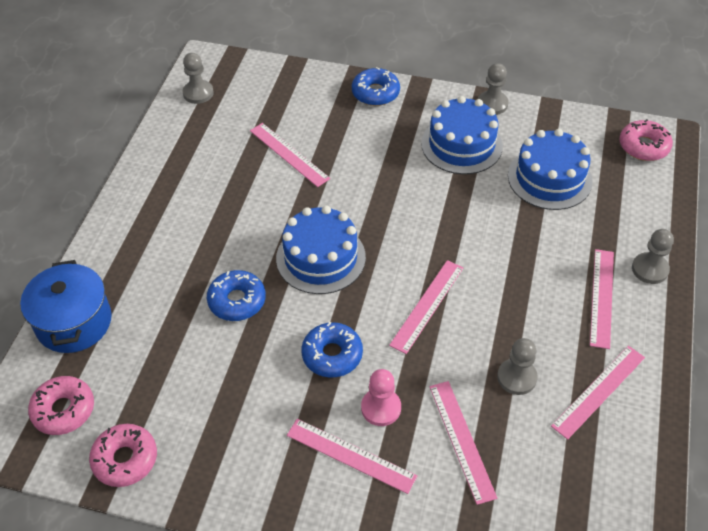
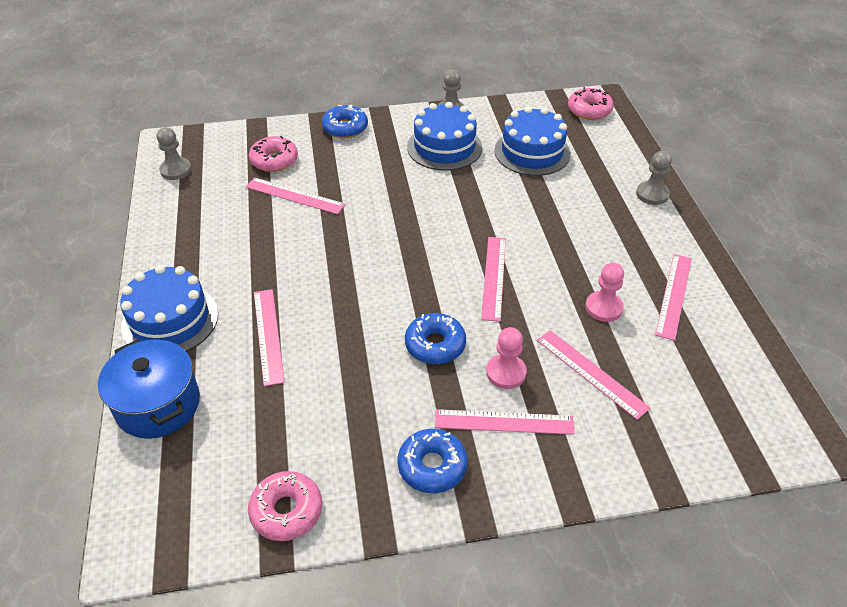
camera: 25 degrees left, 5 degrees down
(64, 410) = (193, 490): pink donut -> pink donut (274, 160)
(237, 301) = (317, 330): blue donut -> blue donut (432, 466)
(321, 258) = (375, 269): blue cake -> blue cake (170, 320)
(516, 377) = (603, 308): grey pawn -> pink pawn
(602, 297) = (630, 226): pink ruler -> pink ruler (268, 335)

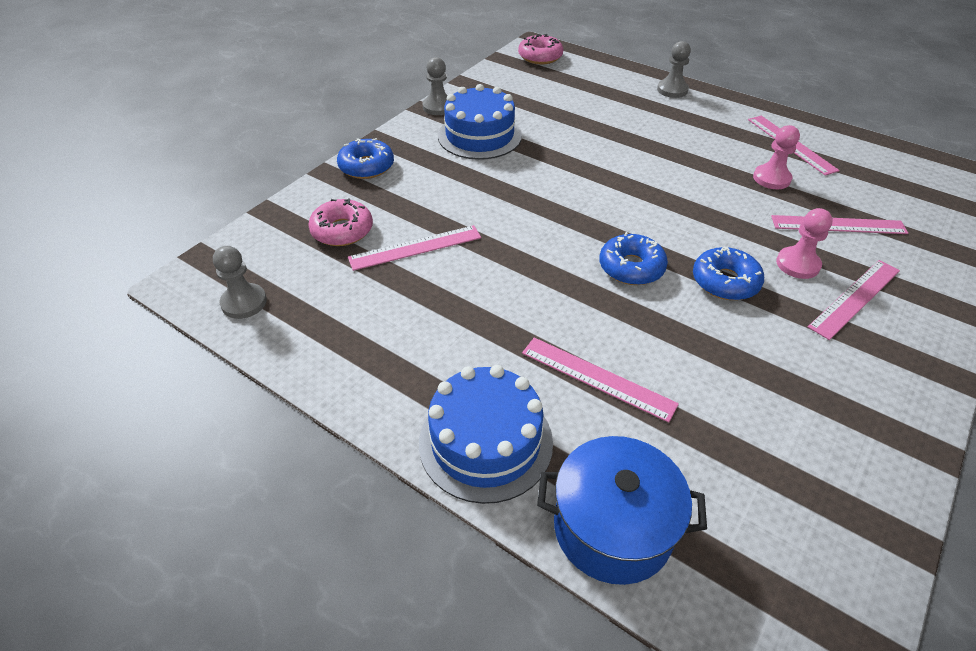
camera: 45 degrees left, 0 degrees up
(286, 511) = (861, 503): pink donut -> none
(432, 466) = (875, 368): blue donut -> blue donut (631, 267)
(494, 277) = (676, 205): pink ruler -> none
(532, 152) = (550, 104): blue cake -> none

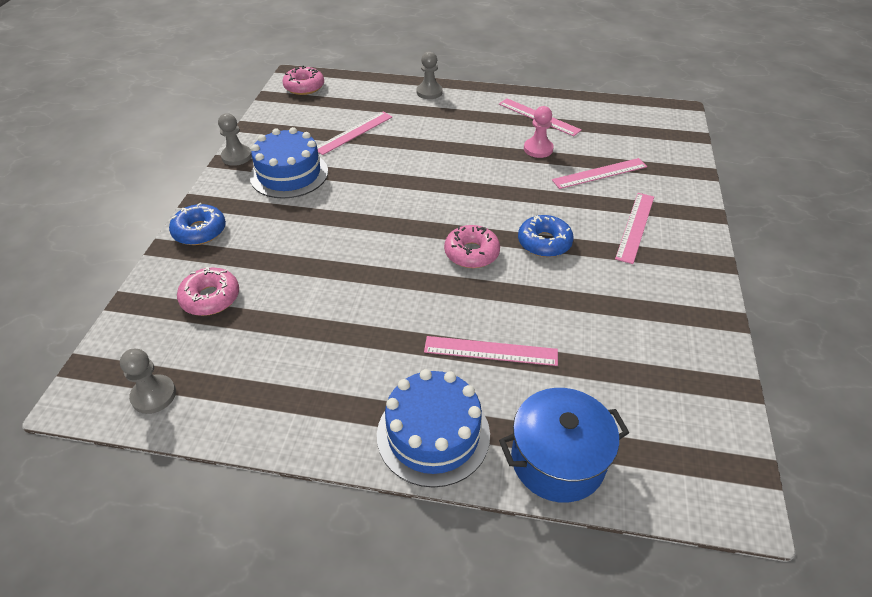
camera: 25 degrees left, 0 degrees up
(415, 247) = (287, 292): pink ruler -> pink ruler (354, 132)
(631, 267) = (471, 253): blue donut -> pink donut
(797, 264) = (587, 213): pink pawn -> none

